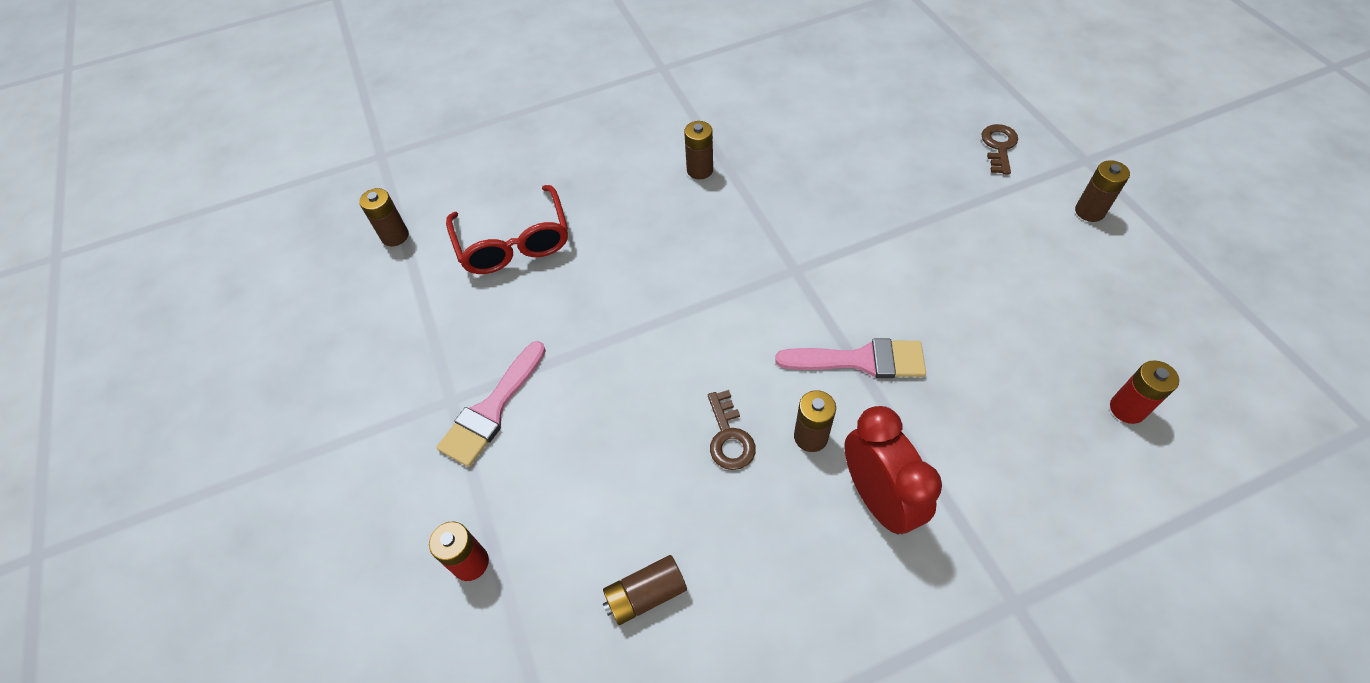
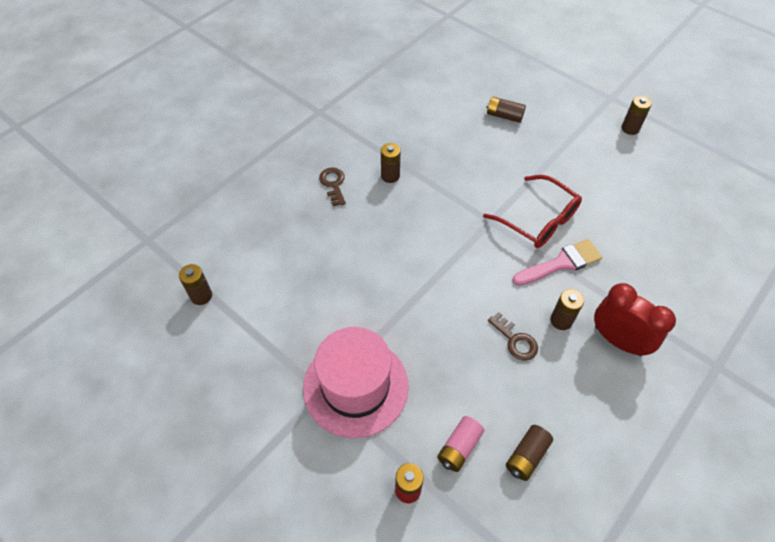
camera: 30 degrees left, 0 degrees up
(492, 409) = (355, 386): pink brush -> pink hat
(513, 242) = (294, 268): red glasses -> red glasses (537, 219)
(566, 541) = (459, 447): none -> pink battery
(904, 140) = (504, 116): none -> brown battery
(999, 146) = (560, 103): brown key -> brown key (333, 184)
(1127, 409) = (710, 236): red battery -> none

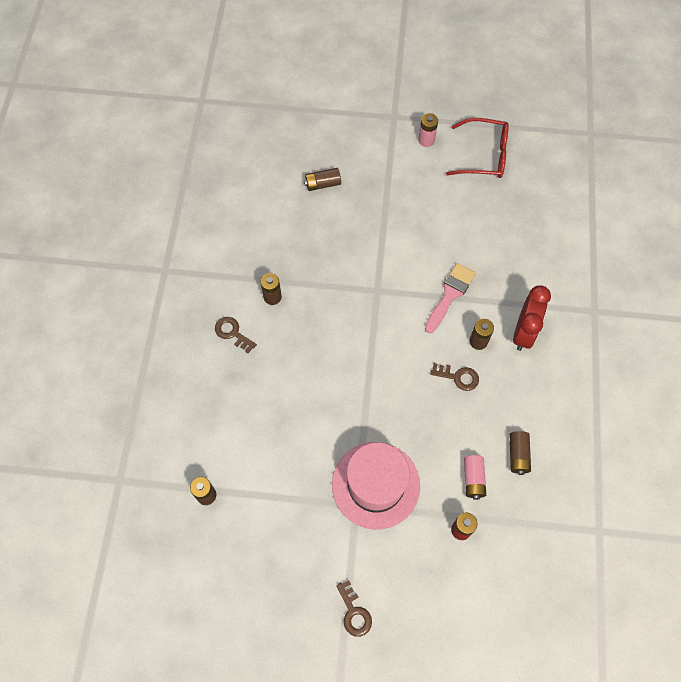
camera: 35 degrees left, 10 degrees up
(237, 493) = (354, 612): none -> brown key
(537, 219) = (410, 267): red glasses -> red glasses (483, 155)
(618, 340) = (523, 332): red clock -> red clock turned 105 degrees clockwise
(630, 128) = (426, 140): brown battery -> pink battery

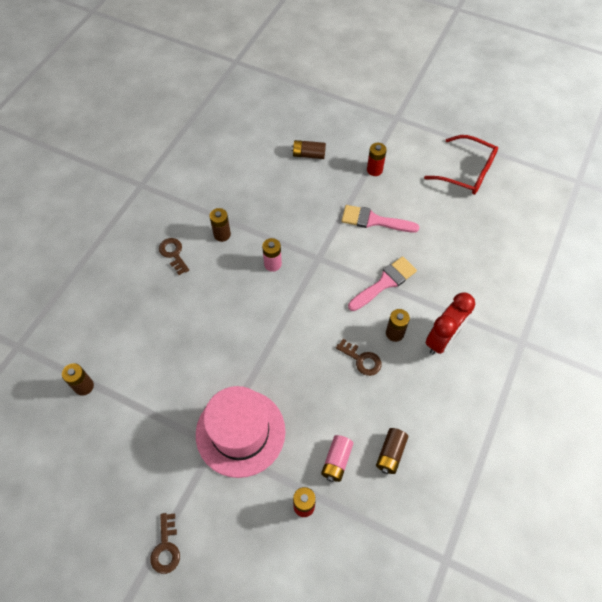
camera: 20 degrees right, 5 degrees down
(394, 180) = (374, 170): none -> red battery
(415, 234) = (374, 220): none -> pink brush
(426, 140) = (417, 145): pink battery -> pink battery (272, 264)

